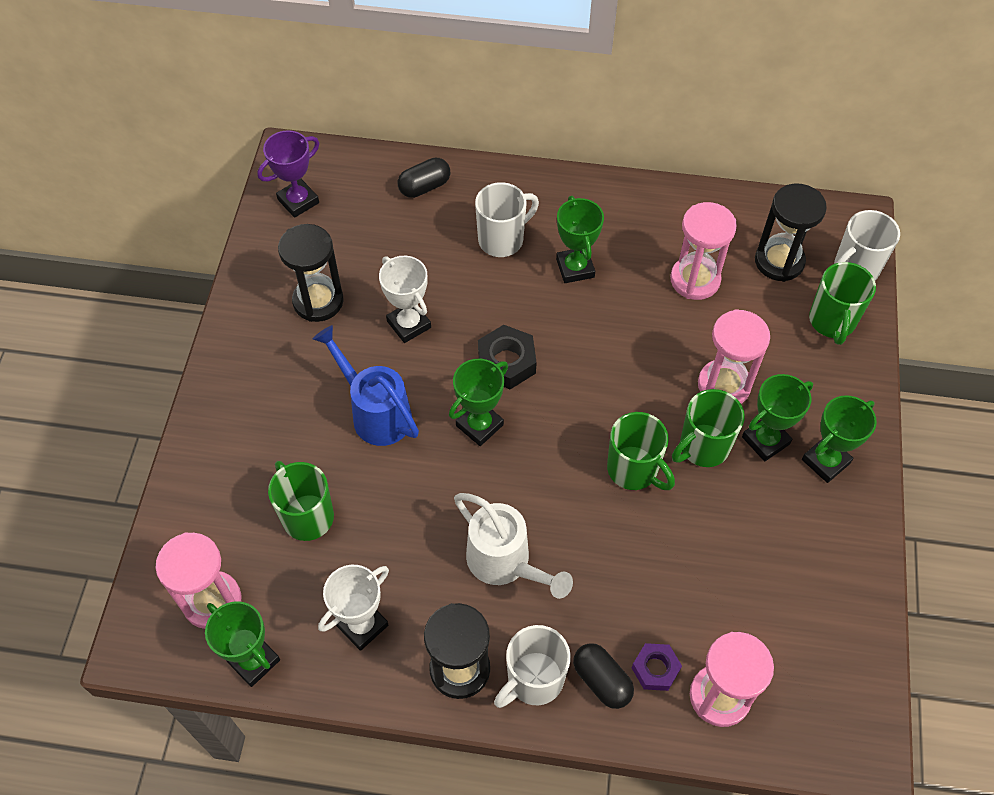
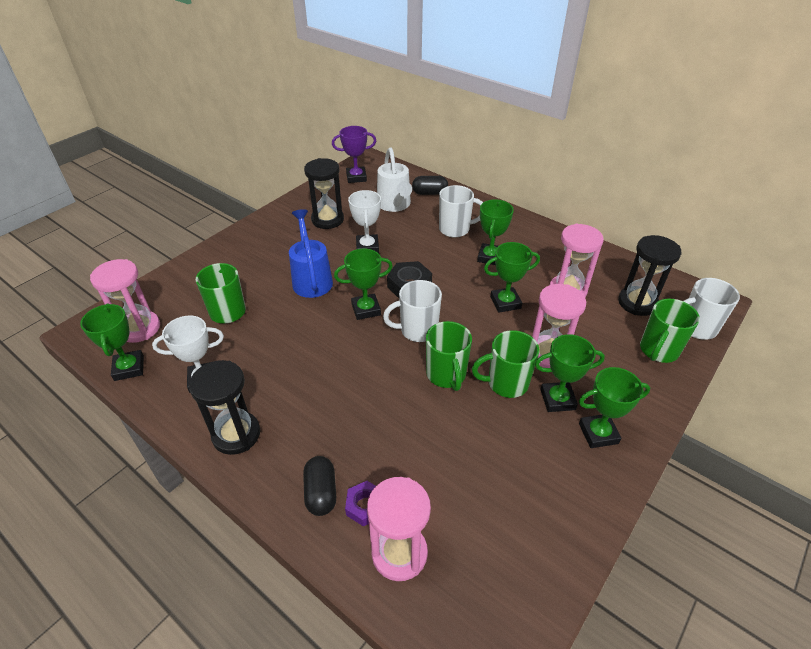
camera: 30 degrees right, 15 degrees down
(505, 563) = (318, 388): white watering can -> white watering can (395, 205)
(534, 680) = (276, 466): white mug -> white mug (417, 330)
(635, 333) = (505, 302): none -> green trophy

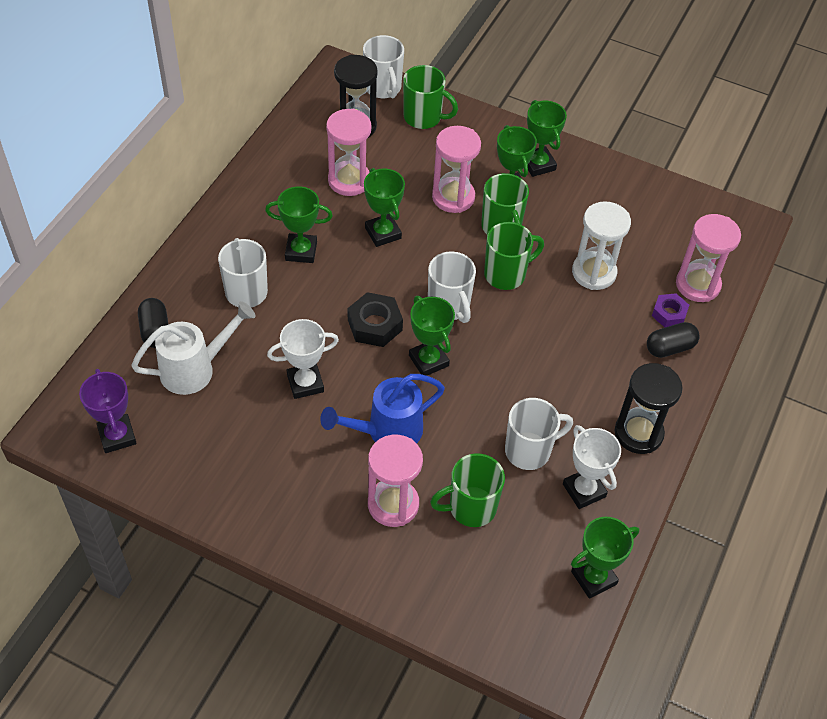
camera: 105 degrees left, 10 degrees up
(139, 328) = (530, 599): pink hourglass -> pink hourglass (393, 504)
(257, 353) = (529, 451): none -> white mug
(327, 220) = (247, 447): black hourglass -> none
(436, 448) = (594, 272): none -> white hourglass

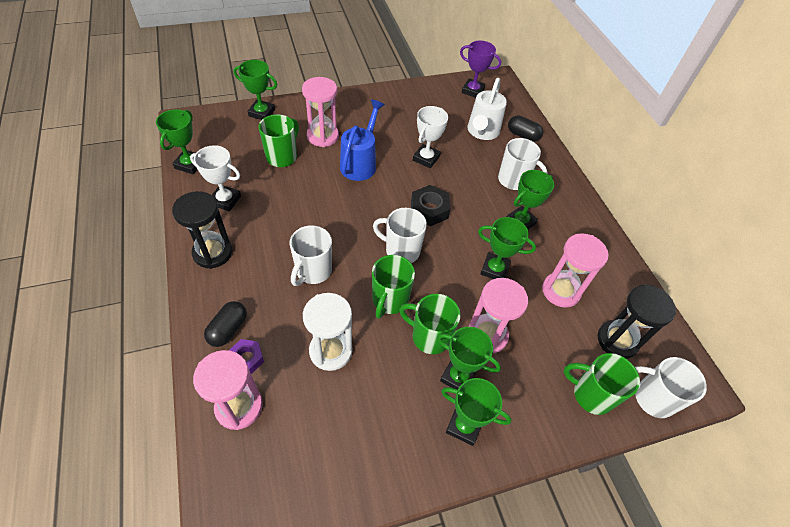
camera: 135 degrees right, 0 degrees up
(423, 117) = (591, 394): green mug -> green mug turned 45 degrees clockwise
(428, 360) = (378, 211): green trophy -> green trophy (261, 113)
(529, 451) = (274, 201): white mug -> white mug (313, 271)

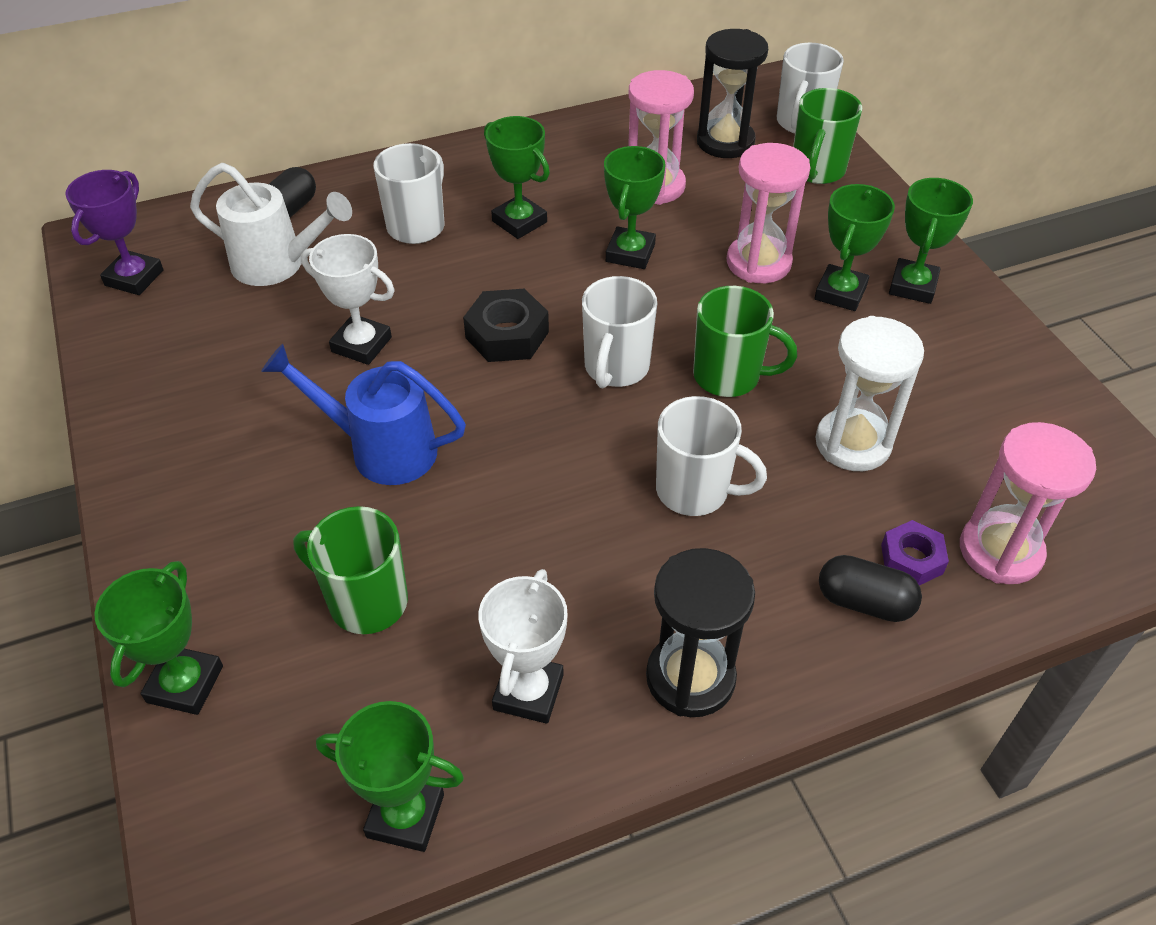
camera: 90 degrees left, 5 degrees down
(323, 136) = (288, 530): pink hourglass -> none
(429, 336) = (783, 325): green mug -> none

